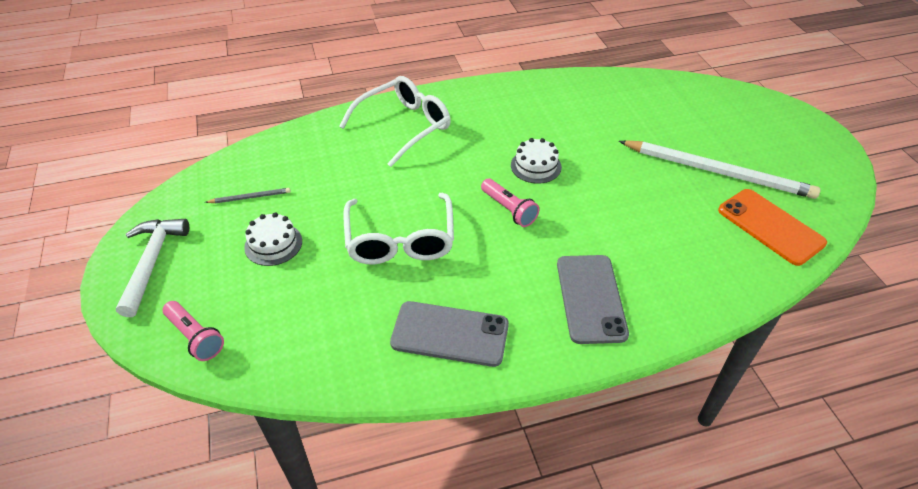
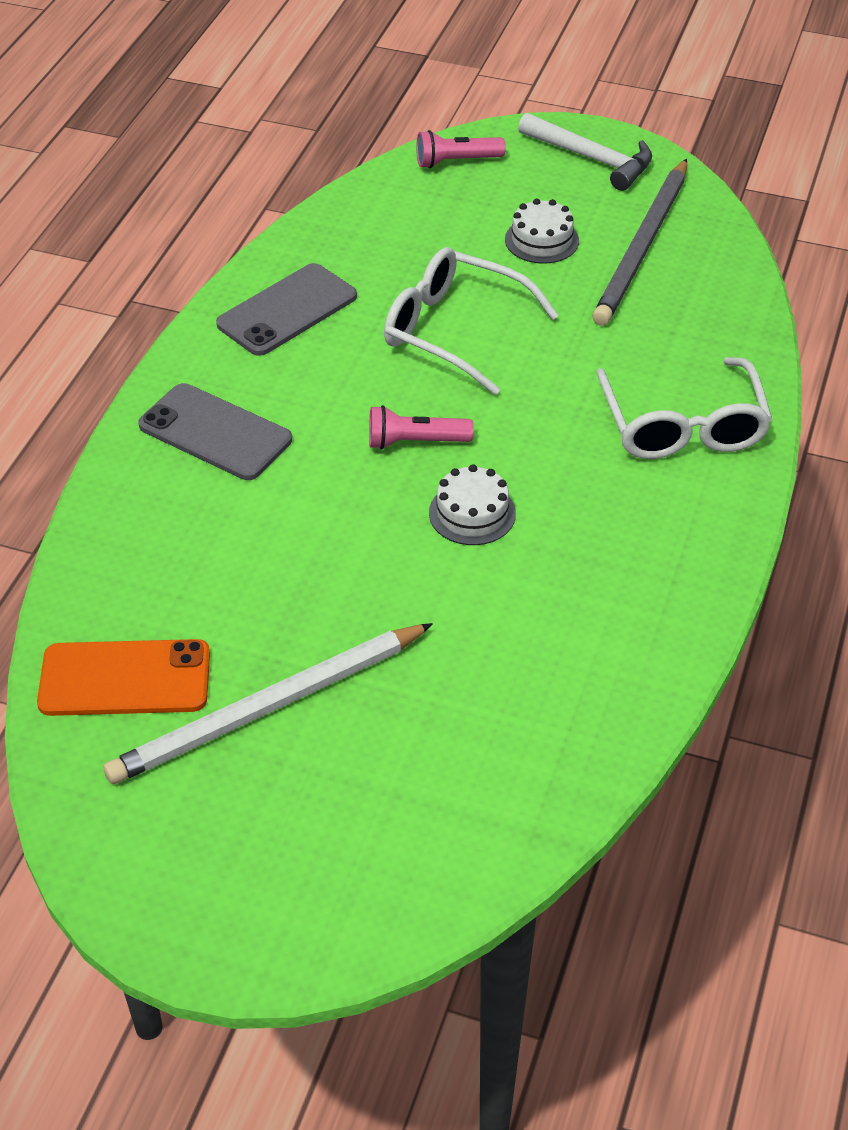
camera: 125 degrees right, 0 degrees up
(250, 197) = (642, 246): grey pencil -> grey pencil, size x2.43

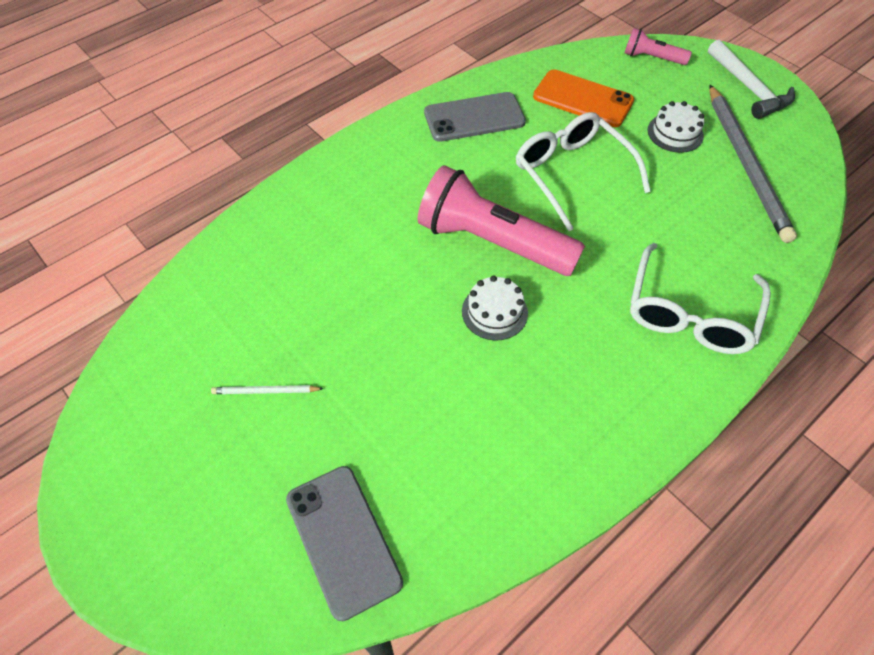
camera: 30 degrees right, 10 degrees up
(125, 679) = (199, 325): orange phone -> orange phone (583, 99)
(215, 432) = (373, 181): grey phone -> grey phone (343, 540)
(268, 708) = (265, 391): white pencil -> white pencil, size x0.41
(415, 442) = (492, 242): pink flashlight -> pink flashlight, size x2.07
(642, 246) = (746, 164): grey pencil -> grey pencil turned 60 degrees counterclockwise

